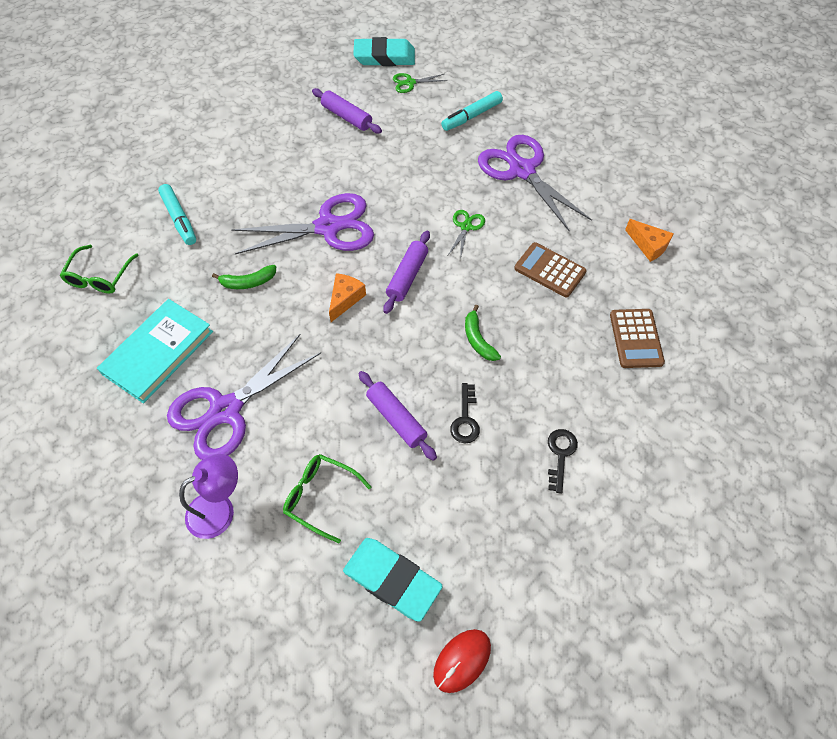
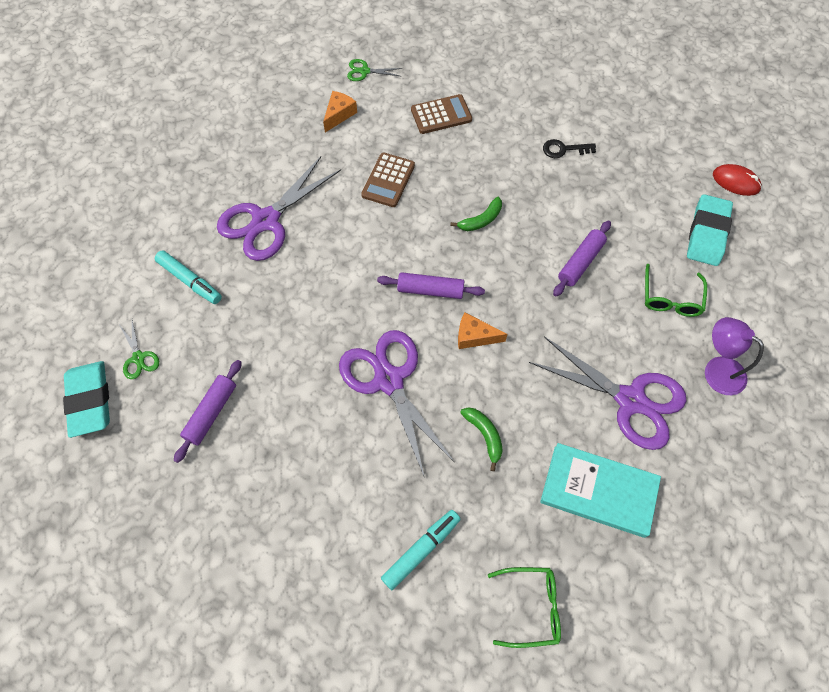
camera: 105 degrees left, 5 degrees up
(465, 419) = (560, 214): black key -> none
(466, 227) = (354, 254): green scissors -> green scissors (364, 71)

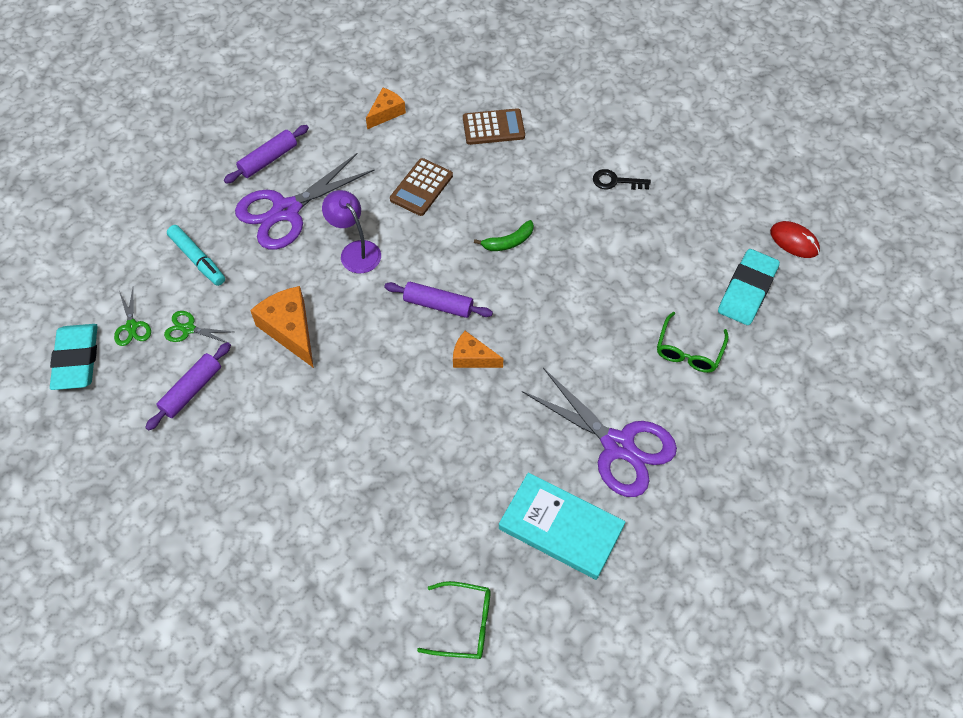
camera: 10 degrees right, 5 degrees down
(295, 337) = (290, 330): none -> orange cheese
(364, 71) = (423, 71): green scissors -> green scissors (188, 329)
(389, 380) = (374, 386): purple scissors -> none
(421, 550) = (368, 553): turquoise marker -> none
(484, 435) = (458, 455): green banana -> none
(580, 262) = (602, 300): purple rolling pin -> purple rolling pin (268, 160)
(716, 370) = (718, 430): purple lamp -> purple lamp (355, 251)

